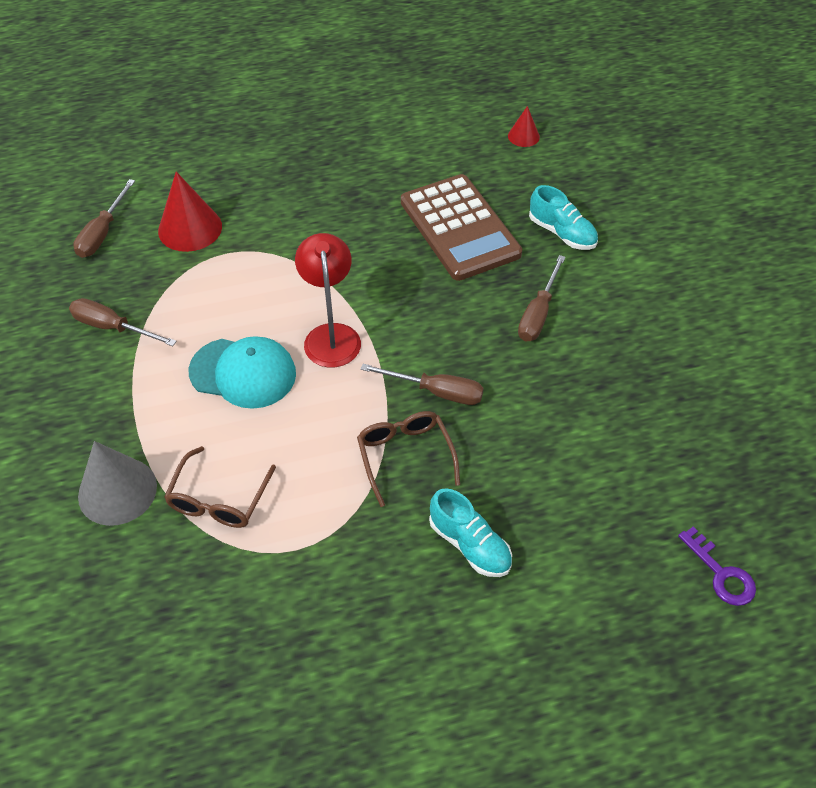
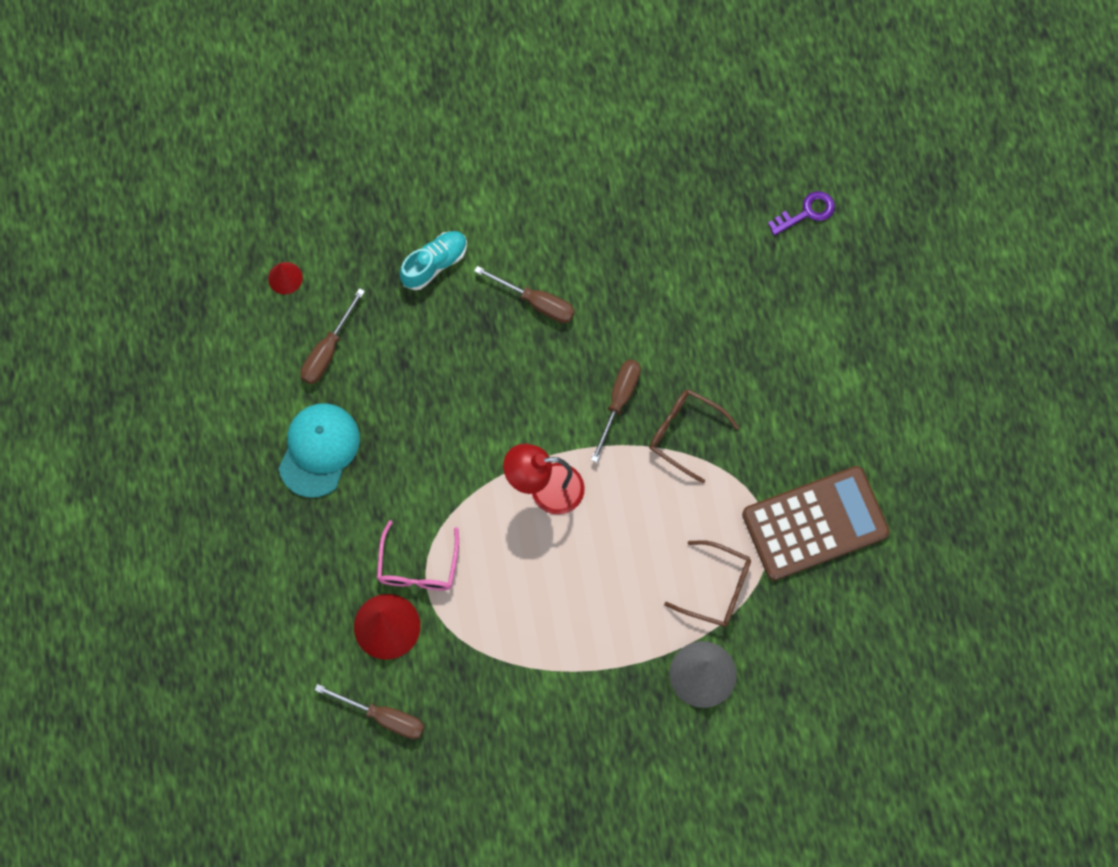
camera: 85 degrees left, 20 degrees up
(113, 327) = (516, 694): brown screwdriver -> brown screwdriver (328, 350)
(243, 373) = (583, 570): turquoise cap -> turquoise cap (319, 450)
(248, 245) = (418, 566): none -> pink glasses
(405, 456) = (684, 434): brown glasses -> brown glasses turned 45 degrees clockwise
(460, 228) = (416, 359): brown calculator -> brown calculator (815, 523)
(470, 545) = (771, 391): turquoise shoe -> none

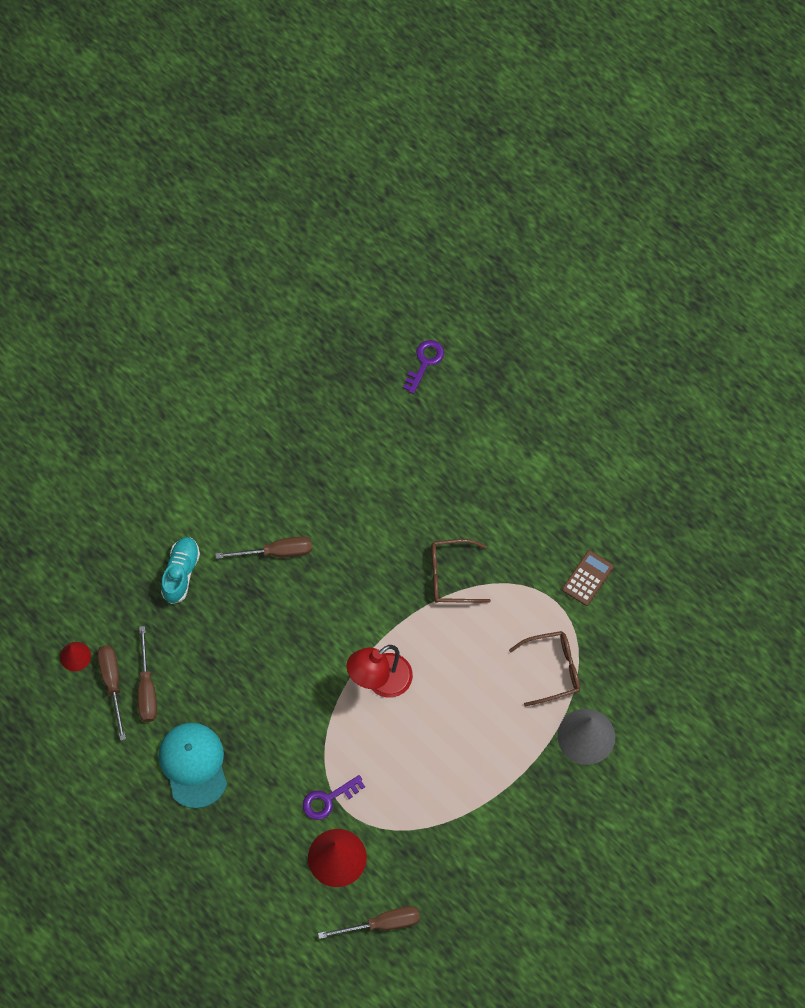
camera: 35 degrees left, 5 degrees down
(418, 566) = (328, 799): pink glasses -> purple key
(619, 401) = (388, 584): brown screwdriver -> brown screwdriver (112, 683)
(815, 523) = (587, 578): brown calculator -> brown calculator, size x0.46

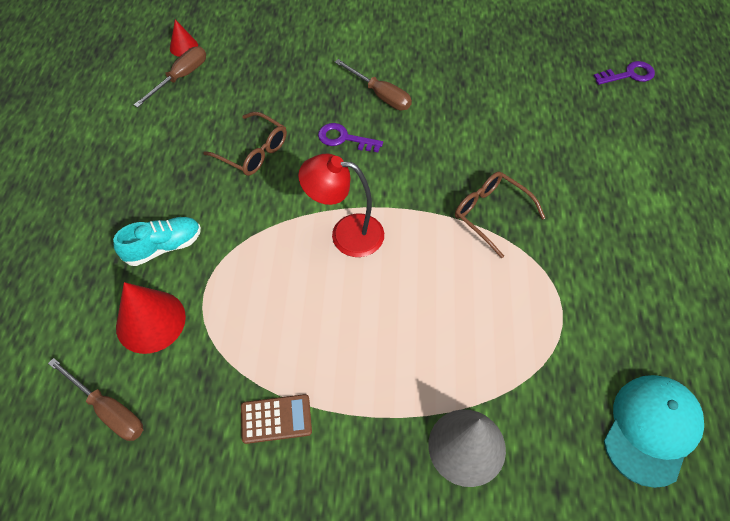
camera: 50 degrees right, 10 degrees down
(147, 688) = (195, 97): brown screwdriver -> none
(181, 573) = (305, 57): turquoise shoe -> turquoise shoe (164, 247)
(193, 765) = (155, 164): turquoise cap -> turquoise cap (651, 429)
(328, 799) = (202, 274): purple key -> purple key (344, 138)
(552, 669) = (498, 359): brown glasses -> brown glasses (253, 152)
(587, 578) = (613, 318): brown calculator -> brown calculator (276, 419)

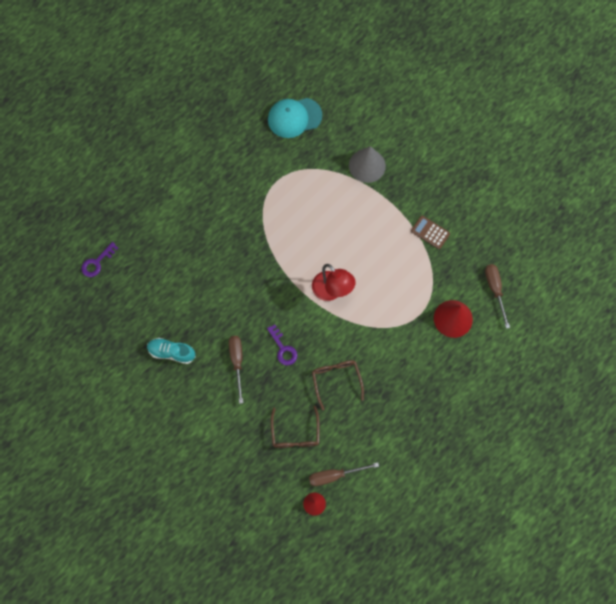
camera: 140 degrees left, 15 degrees up
(164, 247) = (422, 355): turquoise shoe -> turquoise shoe (172, 352)
(491, 214) = (257, 246): brown glasses -> brown glasses (295, 433)
(628, 75) = (97, 262): purple key -> purple key turned 75 degrees counterclockwise

